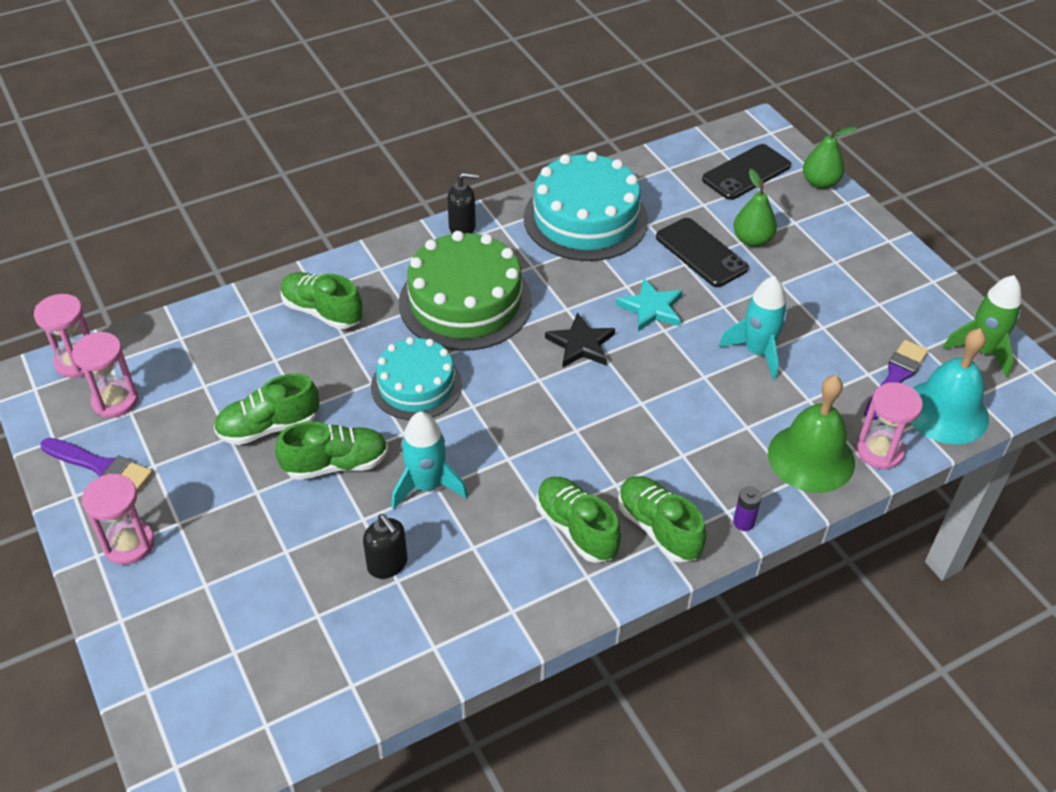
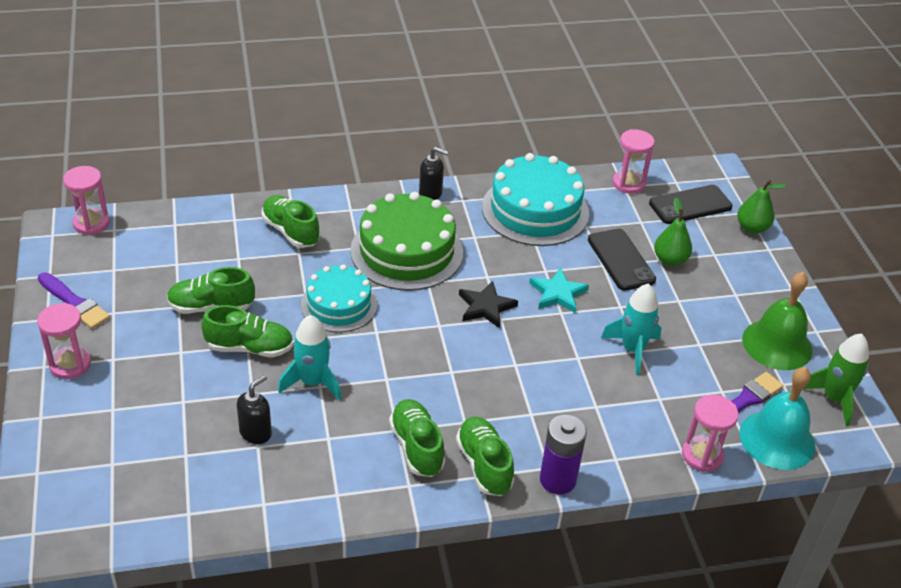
camera: 15 degrees right, 5 degrees down
(115, 401) = (106, 258): pink hourglass -> pink hourglass (628, 183)
(387, 564) = (256, 432): black soap dispenser -> black soap dispenser turned 120 degrees counterclockwise
(743, 522) = (557, 480): purple battery -> purple battery, size x1.97
(811, 458) = (639, 445): green bell -> green bell (777, 344)

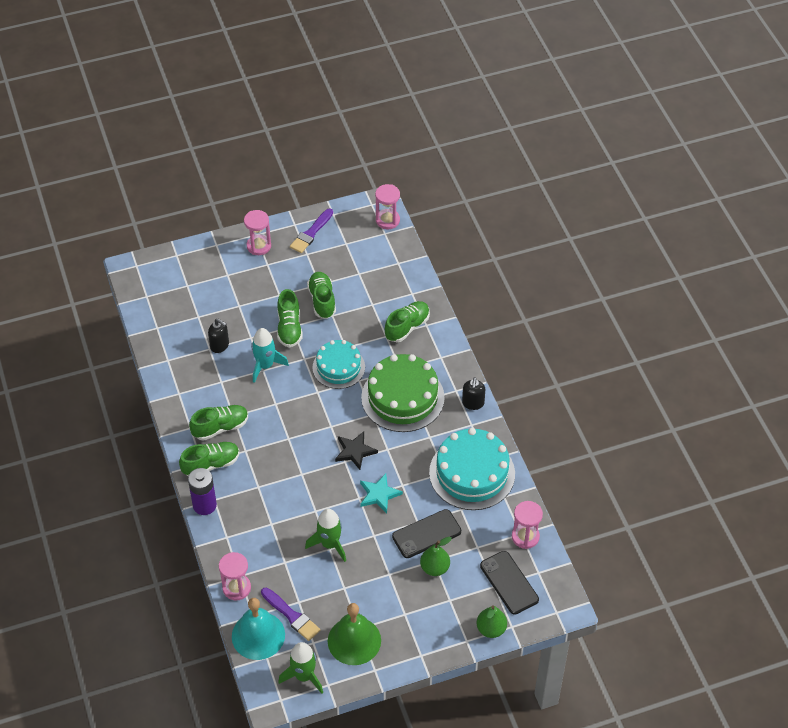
camera: 85 degrees right, 10 degrees up
(632, 349) = (330, 544): turquoise rocket -> green rocket

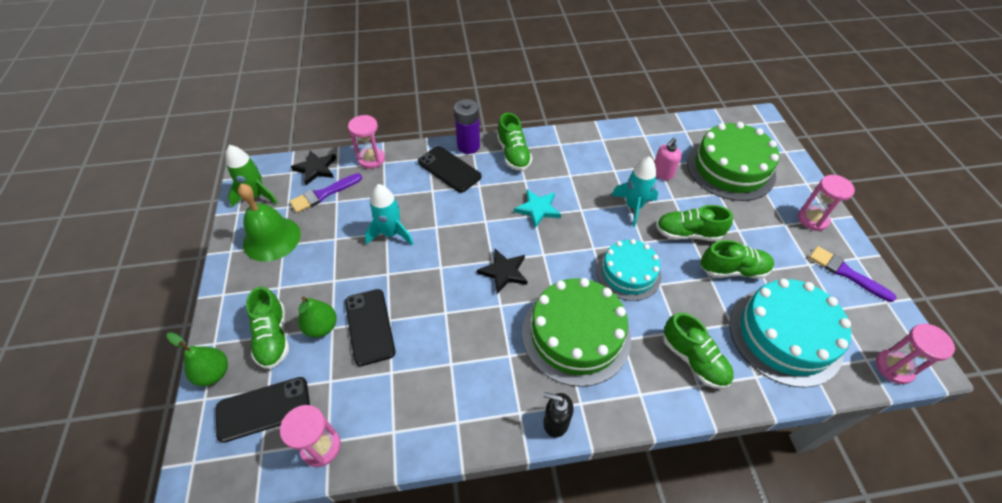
camera: 100 degrees right, 0 degrees up
(205, 296) = (730, 168): none -> green cake
(220, 345) = (662, 173): black soap dispenser -> pink soap dispenser
(220, 427) = (556, 165): green shoe -> green shoe (273, 337)
(240, 515) = (449, 169): none -> black phone
(258, 635) = (315, 169): turquoise bell -> black star
(330, 544) = (391, 233): green rocket -> turquoise rocket
(379, 494) = (439, 287): turquoise star -> turquoise star (538, 209)
(472, 473) = (441, 397): turquoise cake -> turquoise cake (785, 335)

